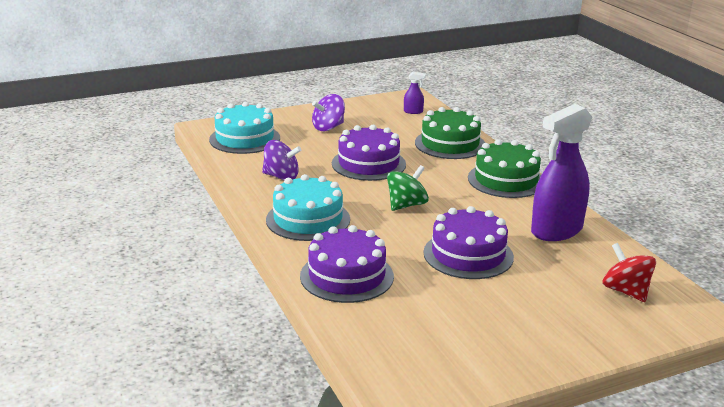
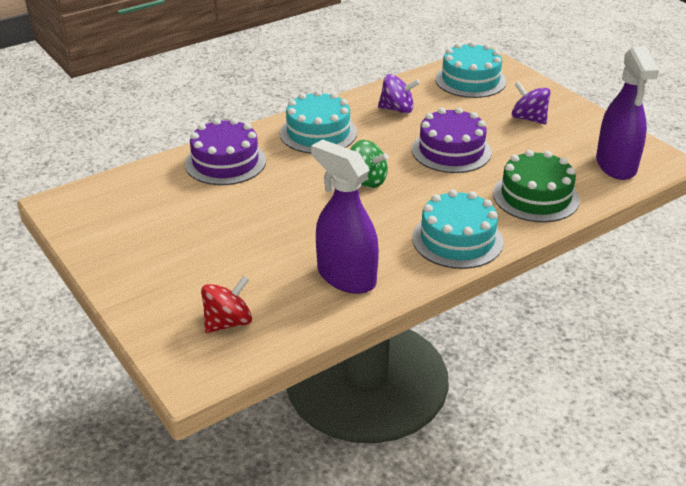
camera: 80 degrees right, 10 degrees up
(281, 177) = (397, 109): purple spinning top -> purple spinning top turned 90 degrees counterclockwise
(413, 111) = (616, 165): purple spray bottle -> purple spray bottle, size x2.45
(468, 255) = (278, 222): purple cake -> none
(506, 180) = (457, 240): green cake -> turquoise cake

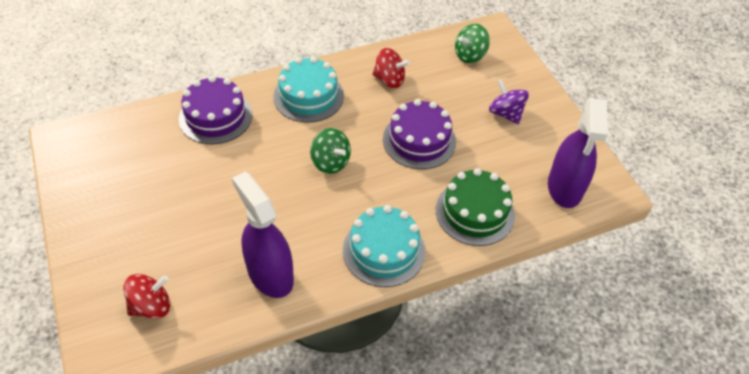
camera: 10 degrees right, 15 degrees up
(397, 109) = (389, 80): purple spinning top -> red spinning top
(470, 80) = (470, 55): turquoise cake -> green spinning top

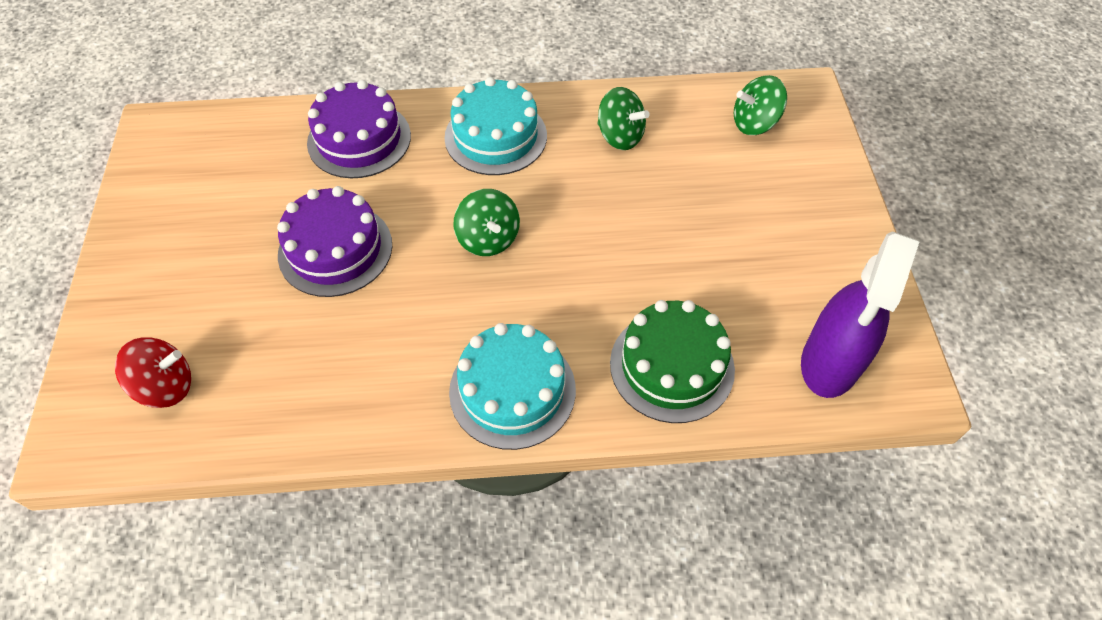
camera: 20 degrees right, 5 degrees up
(270, 274) = (339, 383): purple spray bottle -> none
(389, 80) = (620, 136): red spinning top -> green spinning top
(419, 140) = (629, 235): purple cake -> purple cake (335, 249)
(505, 113) = (777, 223): purple spinning top -> none

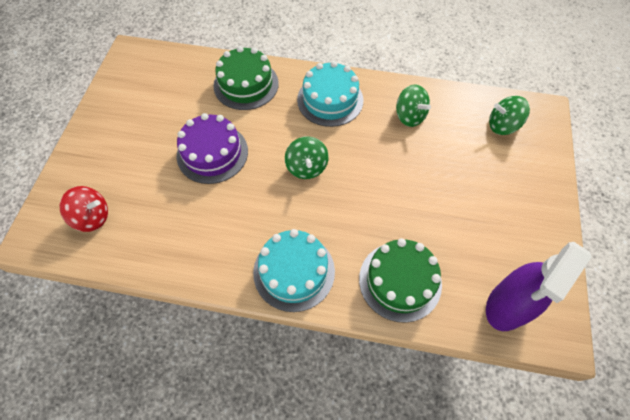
camera: 15 degrees right, 5 degrees up
(359, 139) = (246, 84): purple cake -> green cake

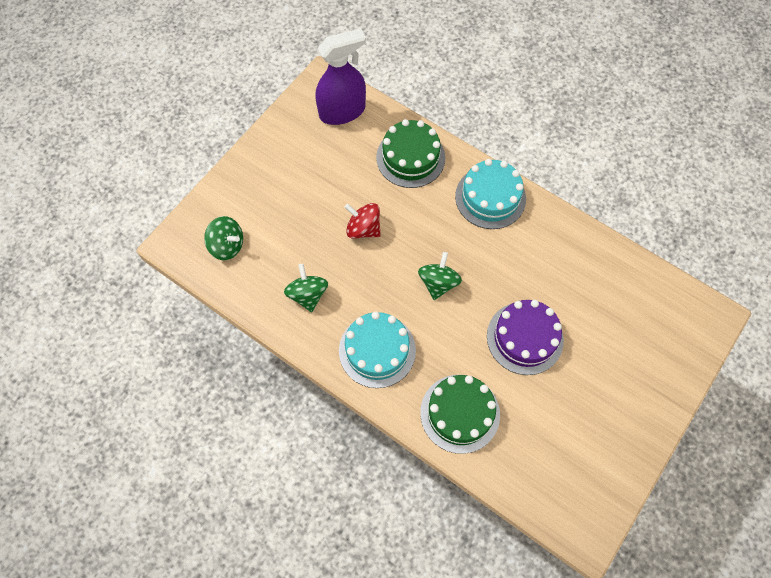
camera: 155 degrees left, 5 degrees up
(92, 217) = (655, 316): red spinning top -> red spinning top (363, 228)

